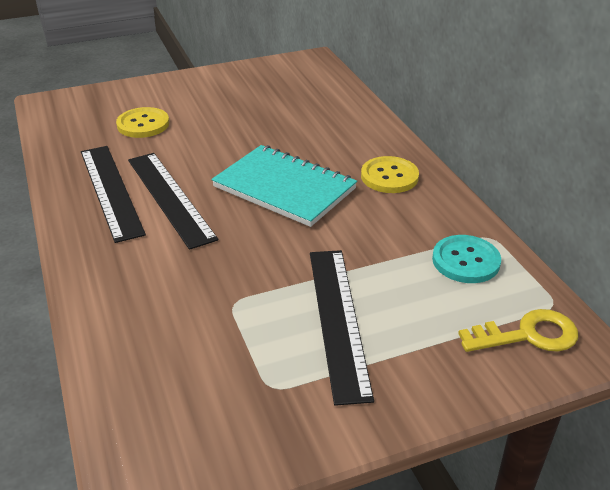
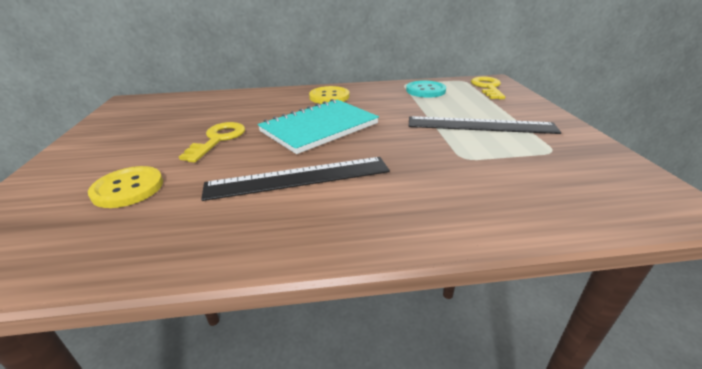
camera: 75 degrees left, 5 degrees down
(110, 191) = (257, 215): black ruler -> none
(236, 136) = (218, 139): none -> yellow key

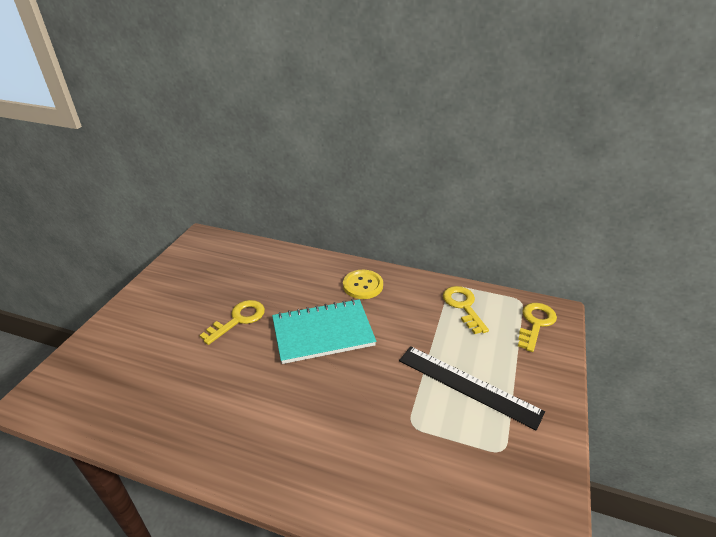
camera: 25 degrees right, 5 degrees up
(128, 188) = (156, 357): yellow button -> none
(298, 178) = (267, 393): black ruler -> none
(425, 90) = (463, 306): turquoise button -> yellow key

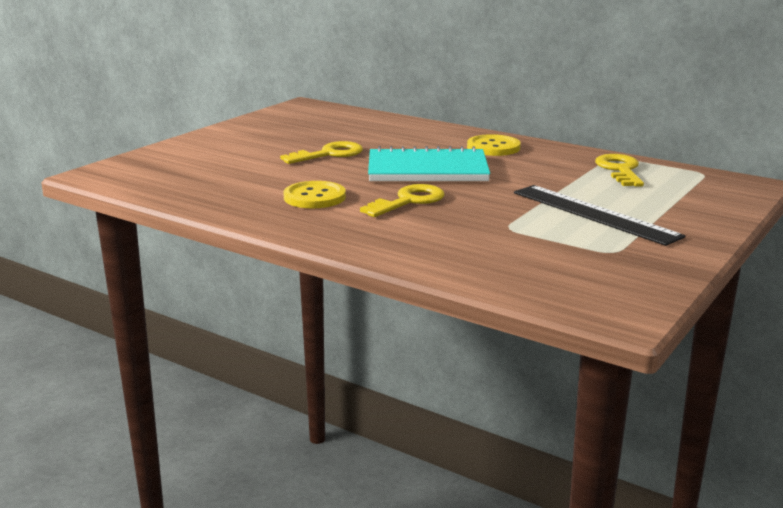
camera: 15 degrees right, 15 degrees down
(242, 402) = (314, 197): none -> yellow button
(535, 323) = (713, 188): yellow key -> yellow key (408, 201)

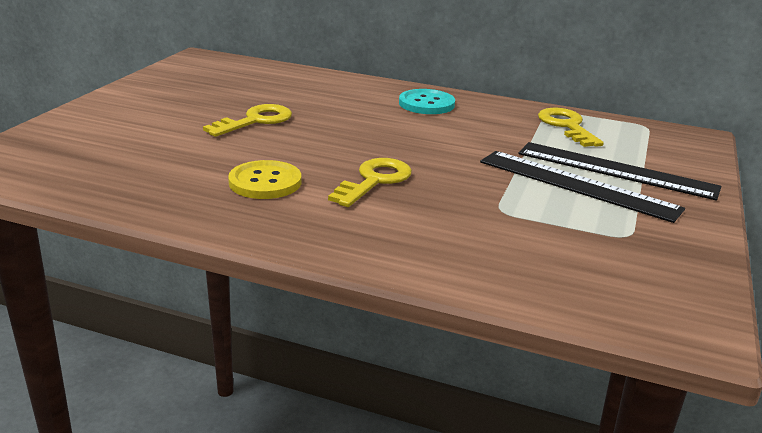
camera: 15 degrees left, 5 degrees up
(427, 170) = (373, 136): turquoise notebook -> none
(493, 147) = (426, 104): yellow button -> turquoise button
(642, 205) = (616, 170): none -> black ruler

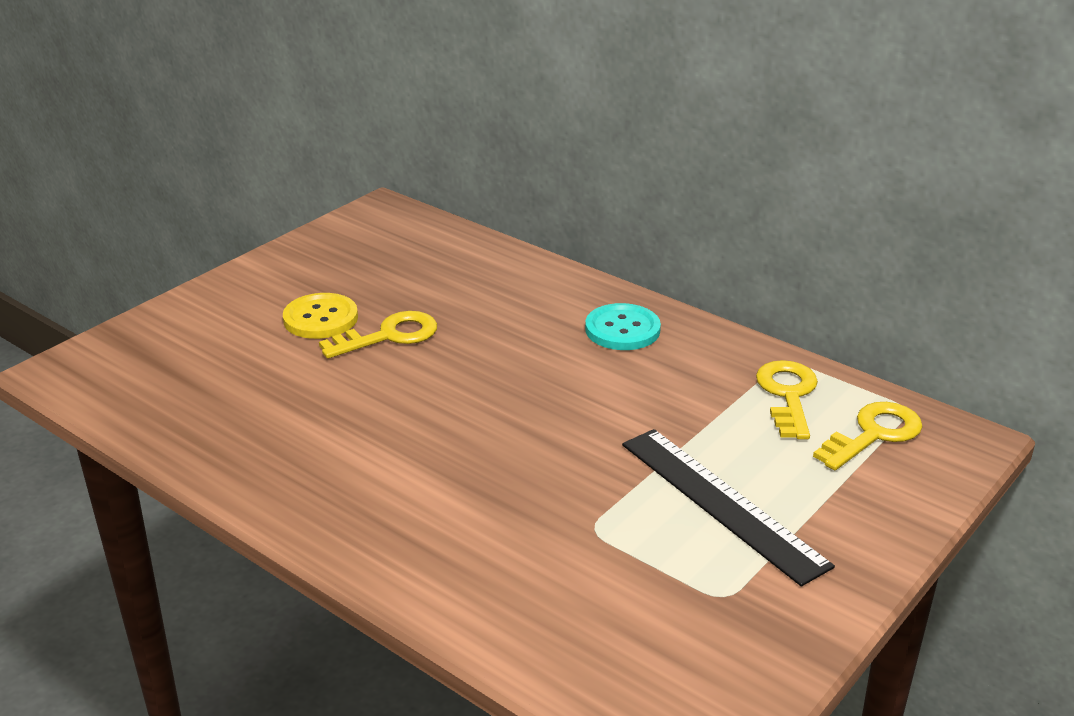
camera: 20 degrees right, 5 degrees up
(265, 182) = (345, 441): yellow button -> yellow button (320, 318)
(374, 181) = (471, 457): yellow key -> yellow key (873, 434)
(616, 170) = (794, 485): black ruler -> none

